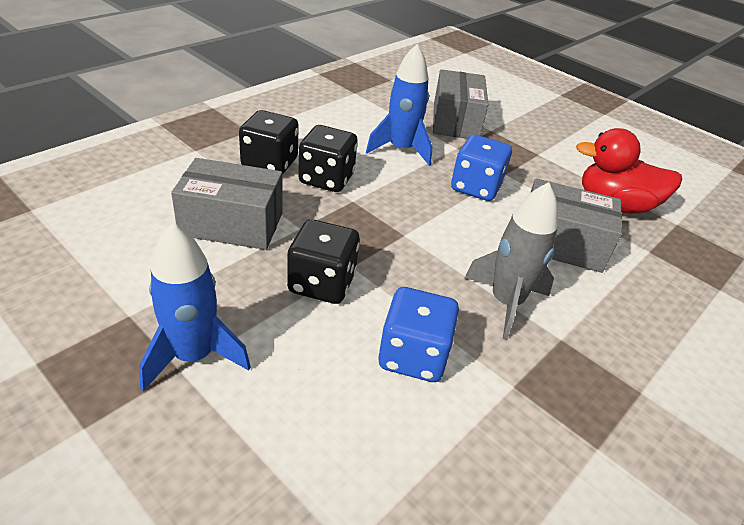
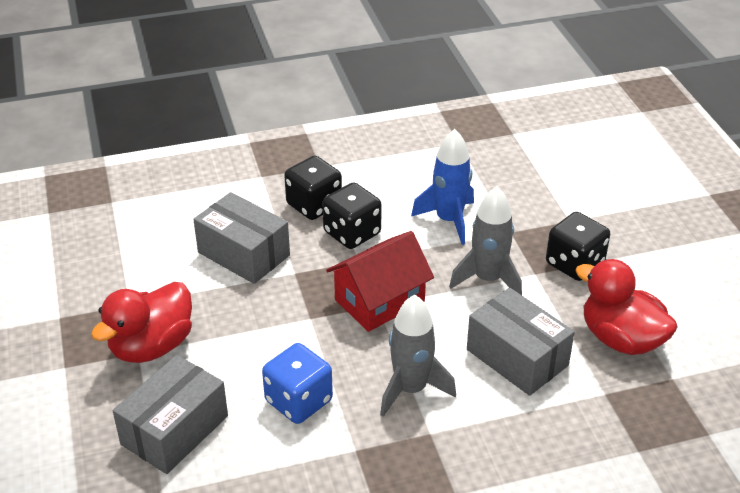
camera: 35 degrees right, 0 degrees up
(194, 356) = (152, 346): blue rocket -> red duck
(322, 283) = (275, 324): black dice -> black dice (574, 264)
(403, 230) = (379, 301): none -> red house
(455, 121) = (538, 201): grey box -> grey box (174, 430)
(476, 187) = (488, 279): blue dice -> grey rocket

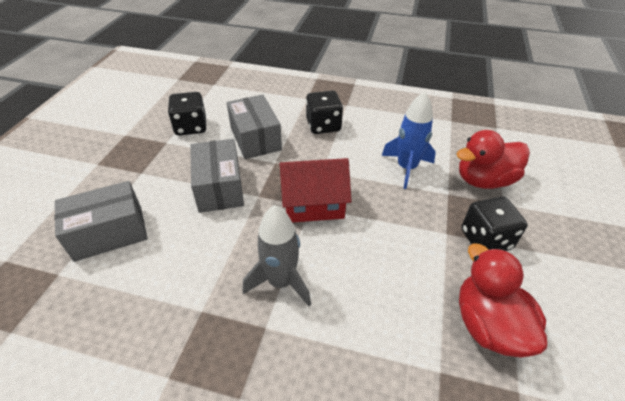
camera: 30 degrees right, 5 degrees up
(152, 346) = (152, 172): red duck -> red duck (484, 180)
(299, 401) = (199, 251): blue dice -> none
(352, 233) = (332, 151): black dice -> black dice (191, 127)
(488, 279) = (405, 222): grey rocket -> none
(517, 357) = (383, 297): grey box -> grey box (219, 187)

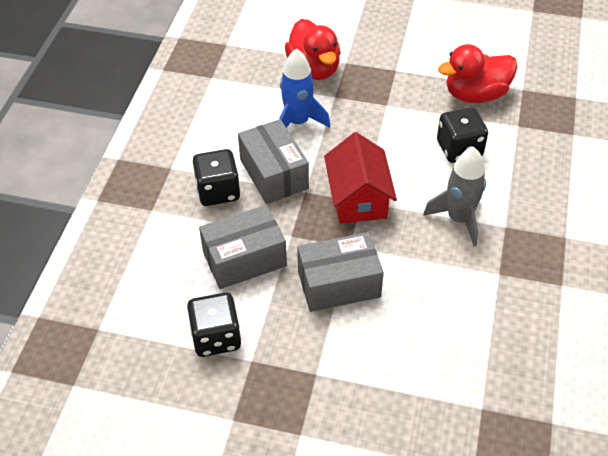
camera: 90 degrees left, 5 degrees up
(109, 233) = (420, 377): grey box -> grey box (274, 174)
(485, 239) = (391, 81): black dice -> black dice (459, 149)

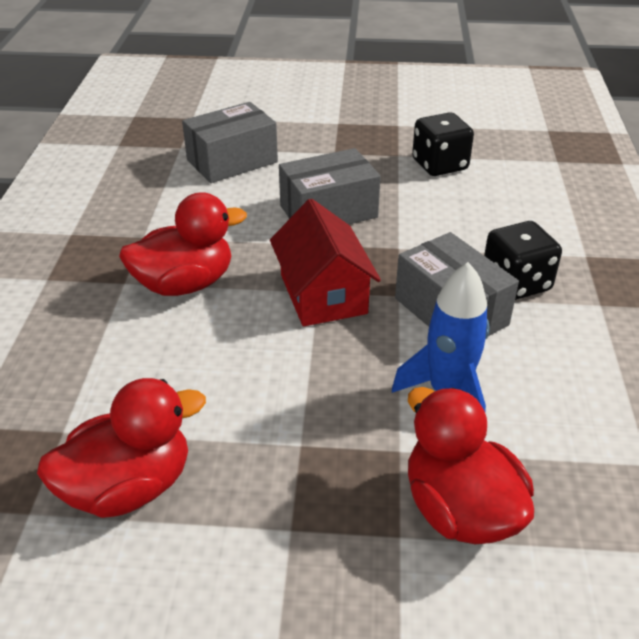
camera: 170 degrees right, 10 degrees down
(244, 259) = (443, 221): grey box -> grey box (232, 161)
(459, 149) = (173, 377): black dice -> none
(459, 219) = (185, 284): grey rocket -> red duck

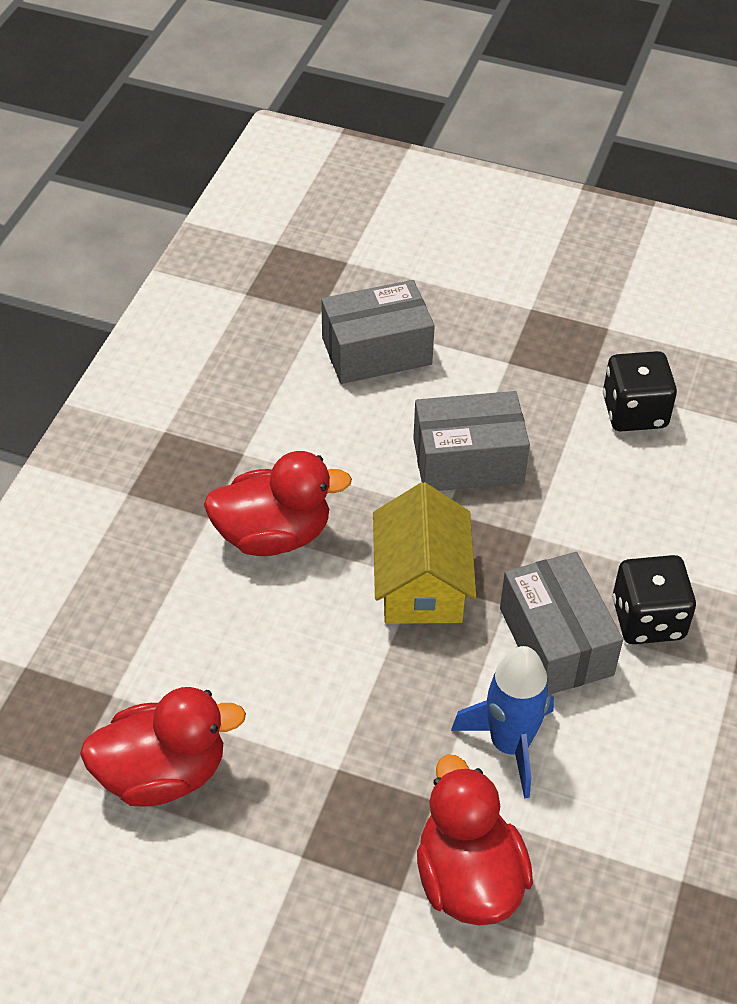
camera: 15 degrees right, 10 degrees up
(323, 294) = (421, 584): red house -> yellow house

